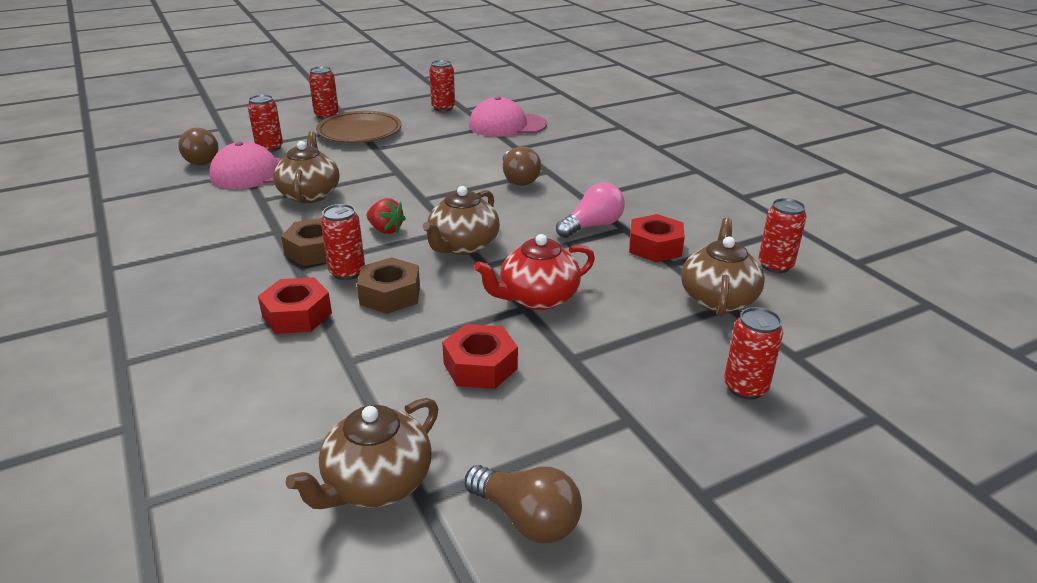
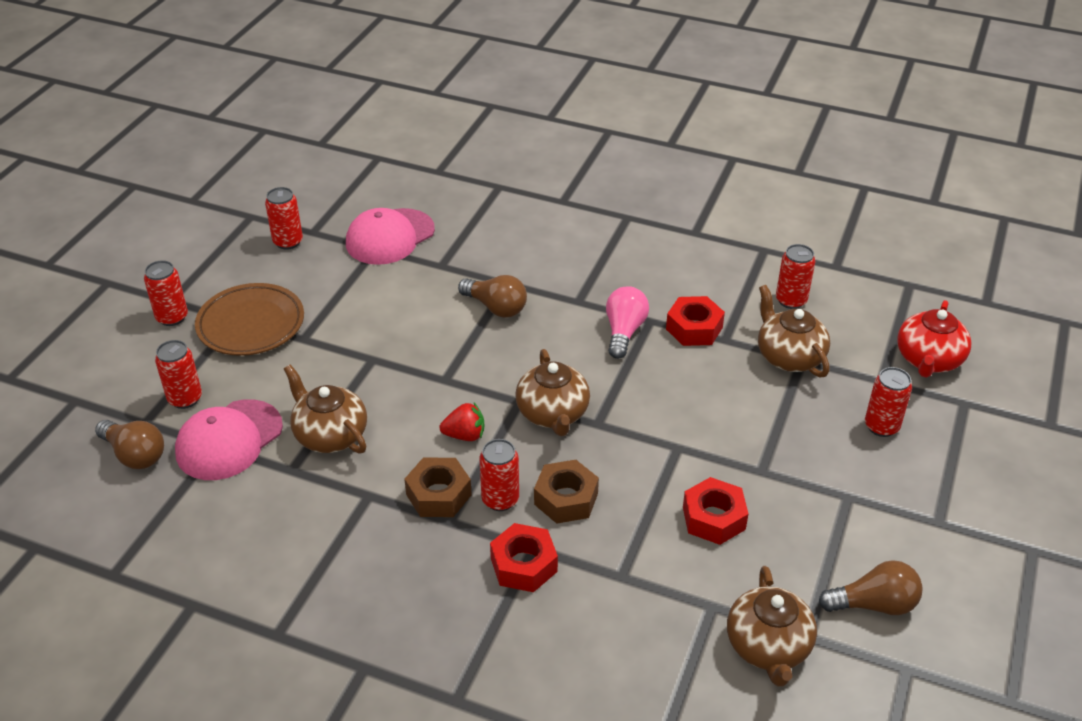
camera: 40 degrees left, 10 degrees up
(537, 298) = (674, 432): red teapot -> red teapot (928, 360)

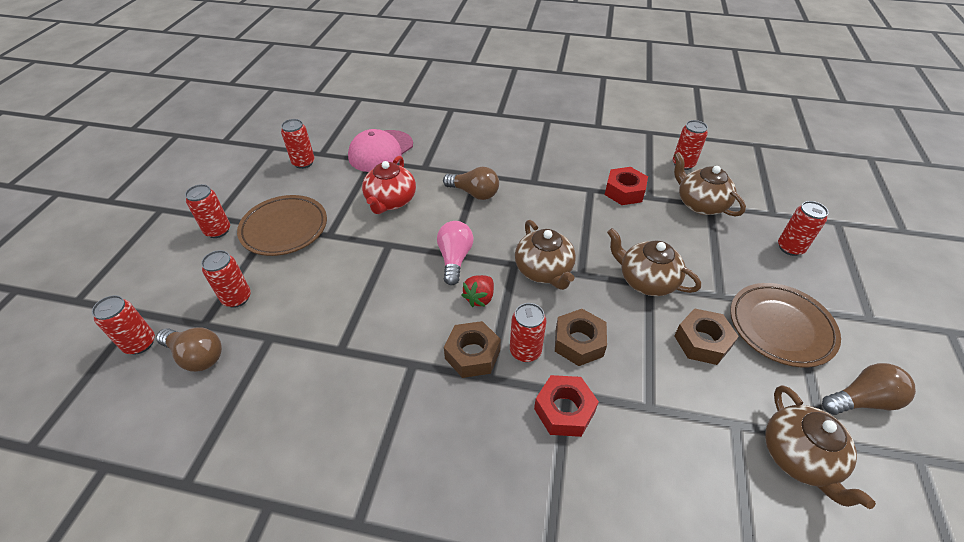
camera: 10 degrees left, 5 degrees up
(75, 433) = (140, 343): none -> red can
(229, 440) = (280, 330): pink cap -> none
(330, 435) = (367, 313): brown teapot -> brown teapot (646, 280)
(465, 435) = (479, 298): red strawberry -> red strawberry turned 135 degrees clockwise
(624, 331) = (575, 200): pink light bulb -> pink light bulb (454, 259)
(714, 518) = (702, 342): red nut -> brown nut
(818, 516) = (780, 327): none -> brown plate
(928, 360) = (796, 195): red teapot -> red teapot (390, 201)

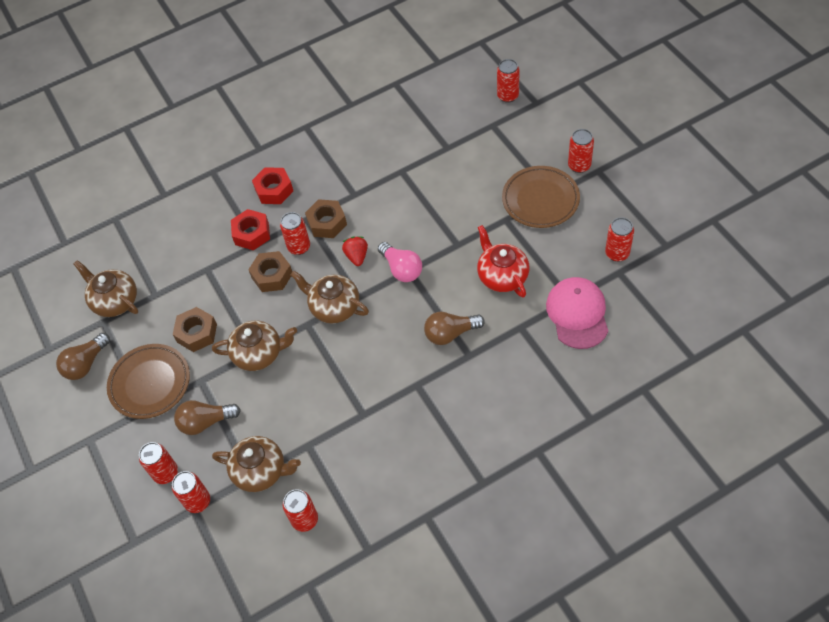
camera: 145 degrees right, 10 degrees up
(197, 356) = (470, 114): brown light bulb -> brown light bulb (205, 422)
(237, 298) = (497, 147): red can -> red can (198, 501)
(624, 191) = (333, 435): red nut -> red nut (274, 190)

